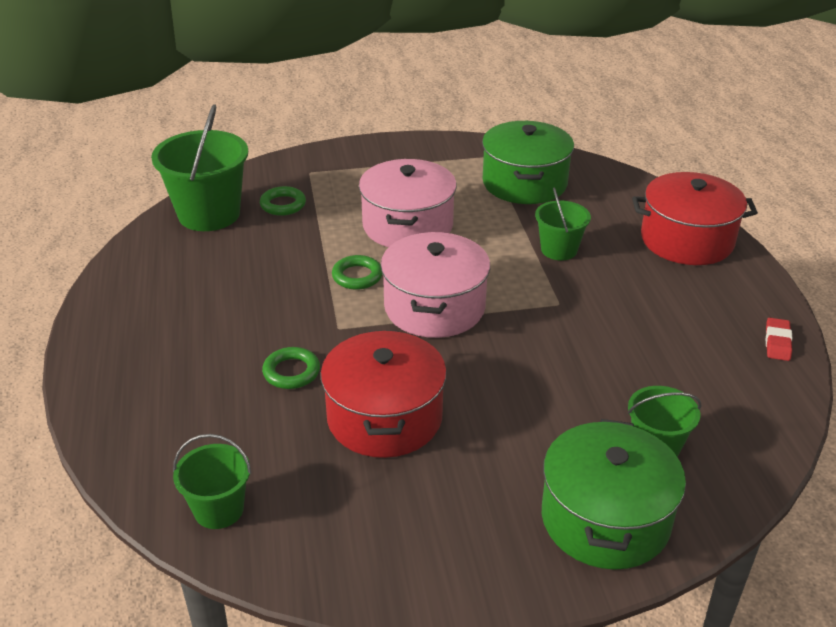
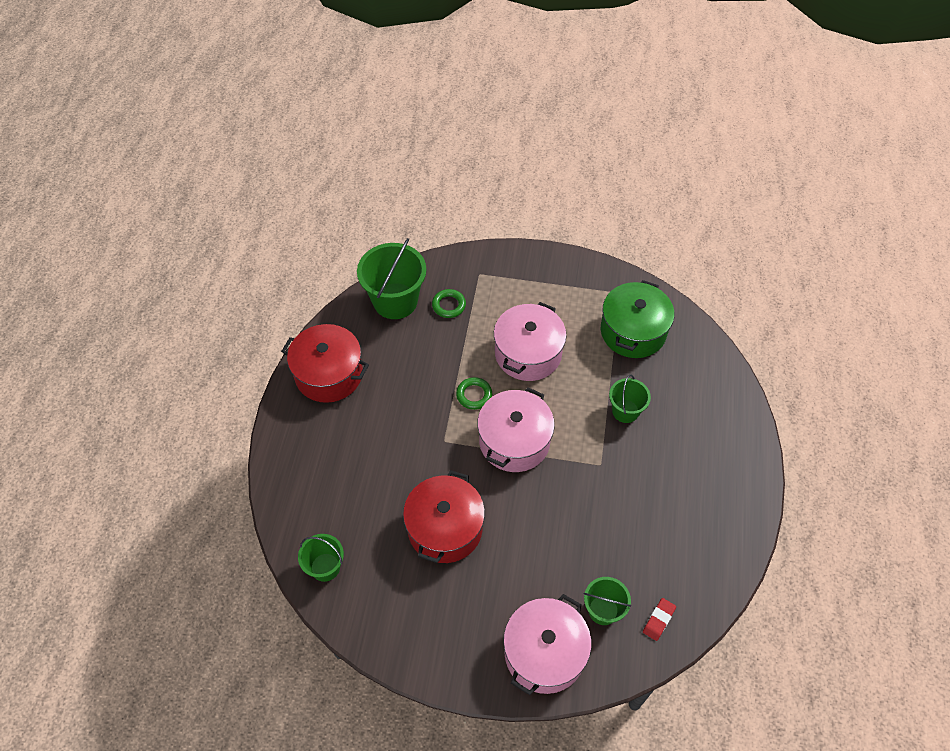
camera: 20 degrees right, 20 degrees up
(291, 372) = (401, 471): green ring -> none
(605, 519) = (544, 653): green pot -> pink pot
(687, 240) = (725, 429): red pot -> red pot (329, 374)
(777, 342) = (735, 549): red eraser -> red eraser (659, 620)

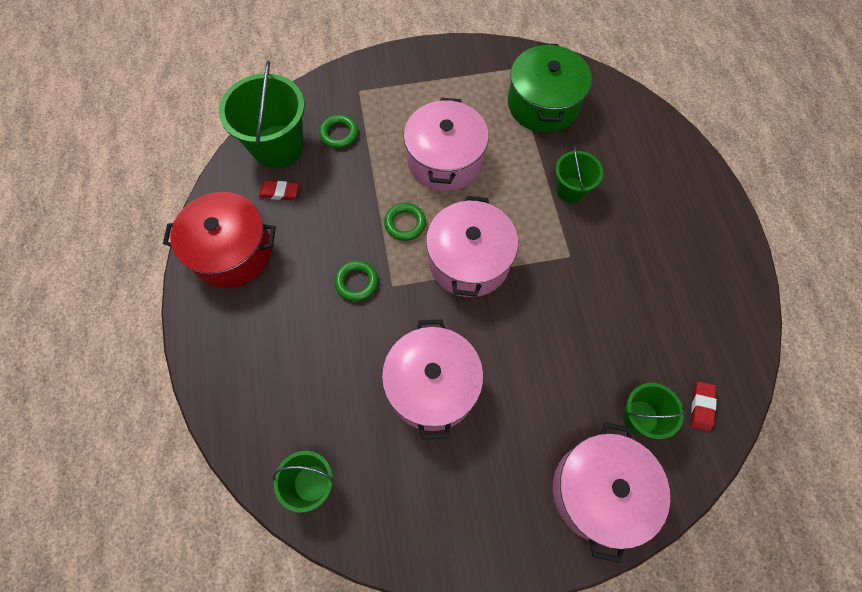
camera: 20 degrees left, 10 degrees up
(383, 338) = (279, 192): none -> red eraser
(417, 429) = (357, 282): none -> green ring
(445, 528) = (432, 386): red pot -> pink pot

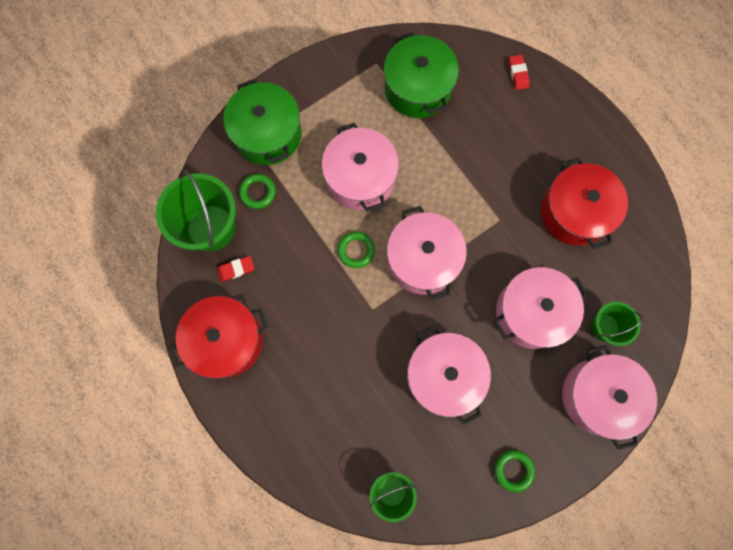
camera: 25 degrees left, 10 degrees up
(357, 282) = (343, 319): green ring -> green ring (513, 470)
(376, 89) = (267, 134): none -> green pot
(562, 364) = (531, 312): none -> pink pot
(570, 190) = (475, 160): green bucket -> none
(657, 282) = (574, 212): none -> red pot
(701, 407) = (644, 298): red eraser -> red eraser (518, 74)

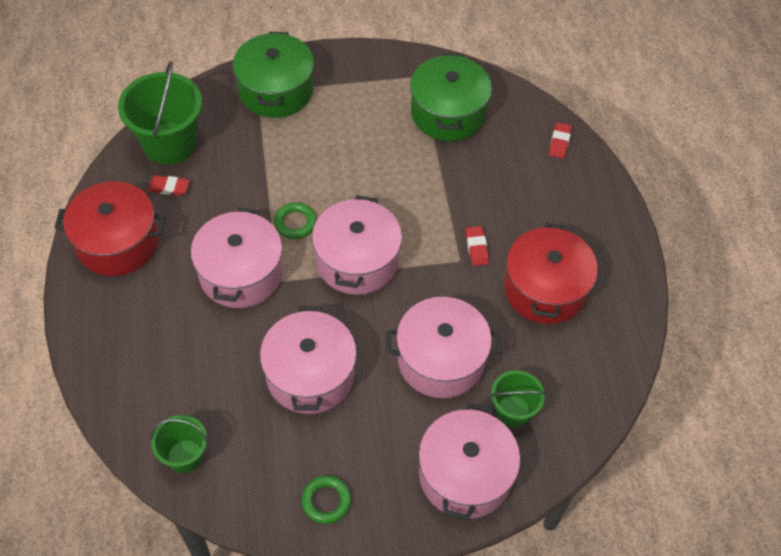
camera: 25 degrees right, 20 degrees down
(258, 192) = (234, 133): green ring -> none
(360, 178) = (341, 164): pink pot -> pink pot (241, 273)
(506, 202) = (476, 248): none -> red eraser

